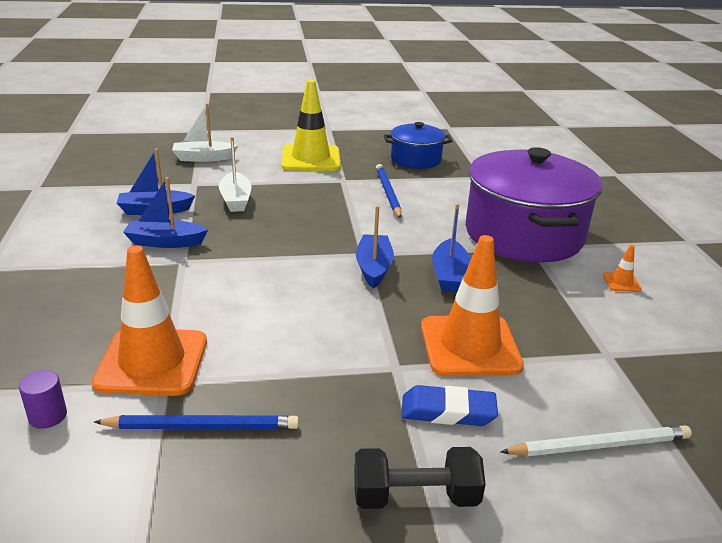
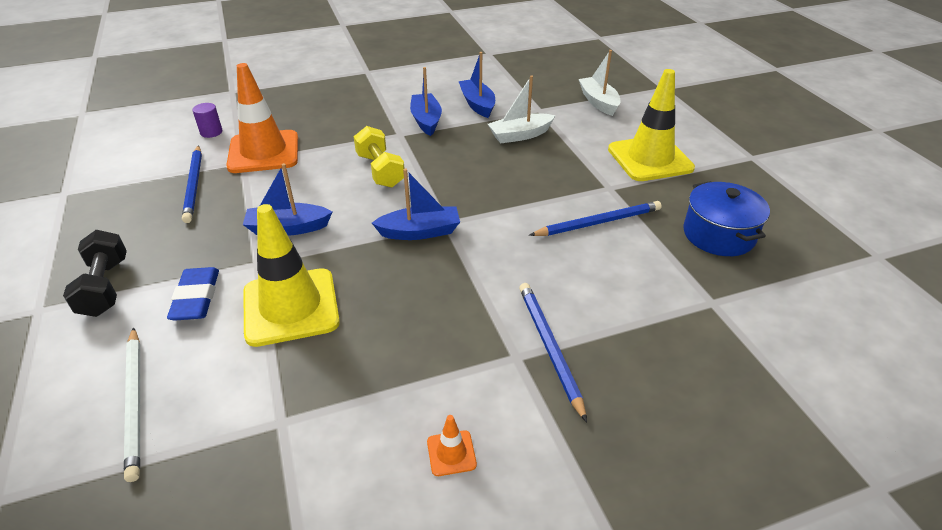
camera: 80 degrees right, 10 degrees up
(253, 279) = (380, 170): none -> yellow dumbbell
(449, 275) = (421, 285): blue boat -> blue boat (288, 228)
(470, 346) = (291, 307): orange traffic cone -> yellow traffic cone
(524, 234) = (549, 347): purple pot -> blue pencil

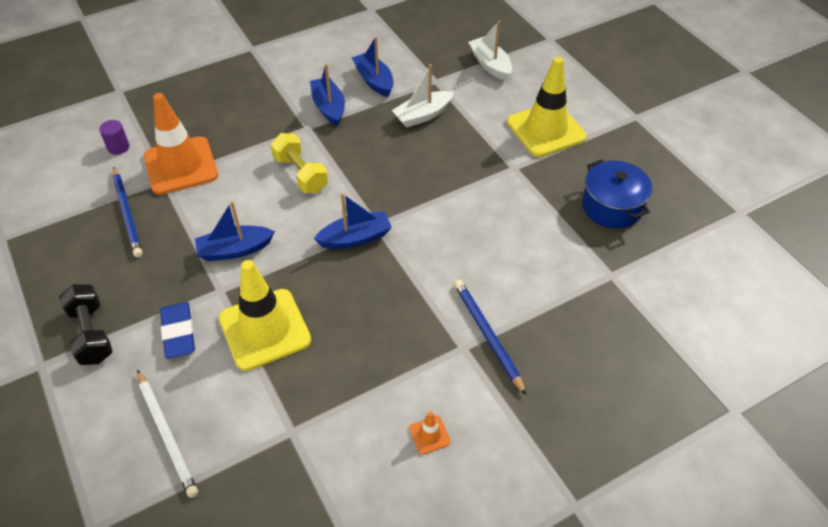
camera: 10 degrees left, 10 degrees up
(598, 222) = (509, 207): blue pencil -> none

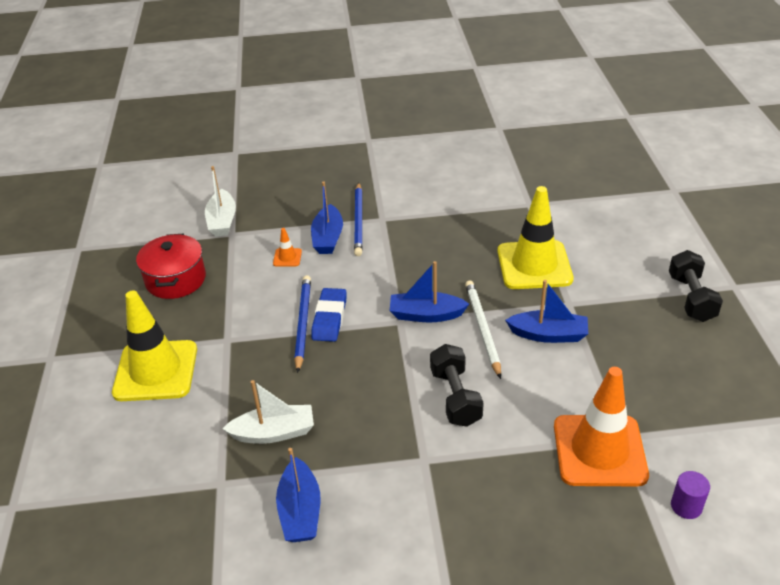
camera: 155 degrees left, 10 degrees down
(127, 213) = (665, 405): blue pencil -> blue pencil (303, 323)
(167, 434) = (622, 222): white pencil -> white pencil (482, 329)
(178, 333) = (610, 280): blue eraser -> blue eraser (329, 318)
(300, 174) = (455, 397): yellow dumbbell -> black dumbbell
(329, 107) = (383, 483): blue boat -> blue boat (328, 238)
(429, 435) = (435, 183): orange traffic cone -> orange traffic cone (287, 257)
(490, 65) = (131, 487): white boat -> white boat (222, 221)
(612, 207) = (175, 280): blue pot -> red pot

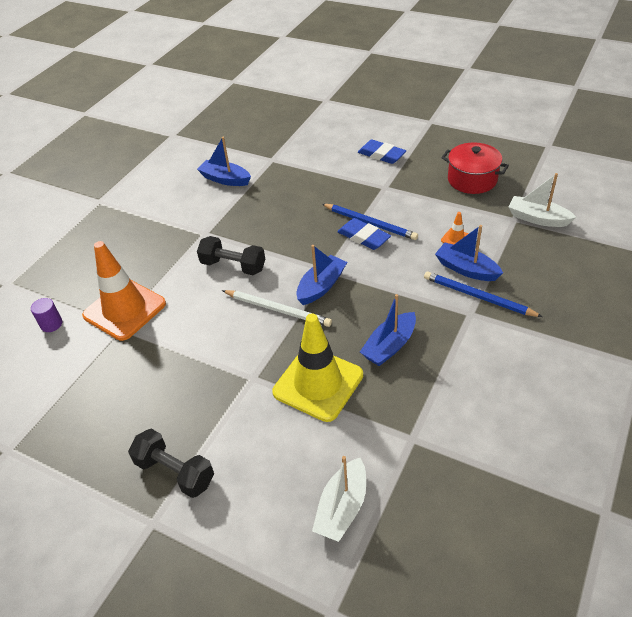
camera: 125 degrees right, 5 degrees up
(156, 371) = (381, 155): yellow traffic cone -> blue eraser
(274, 432) = (286, 185): white boat -> white boat (342, 507)
(548, 334) = (235, 344): blue boat -> blue boat (389, 346)

